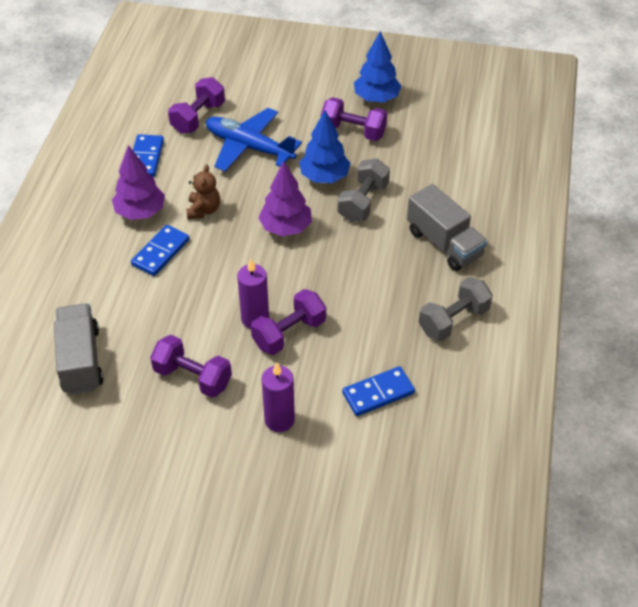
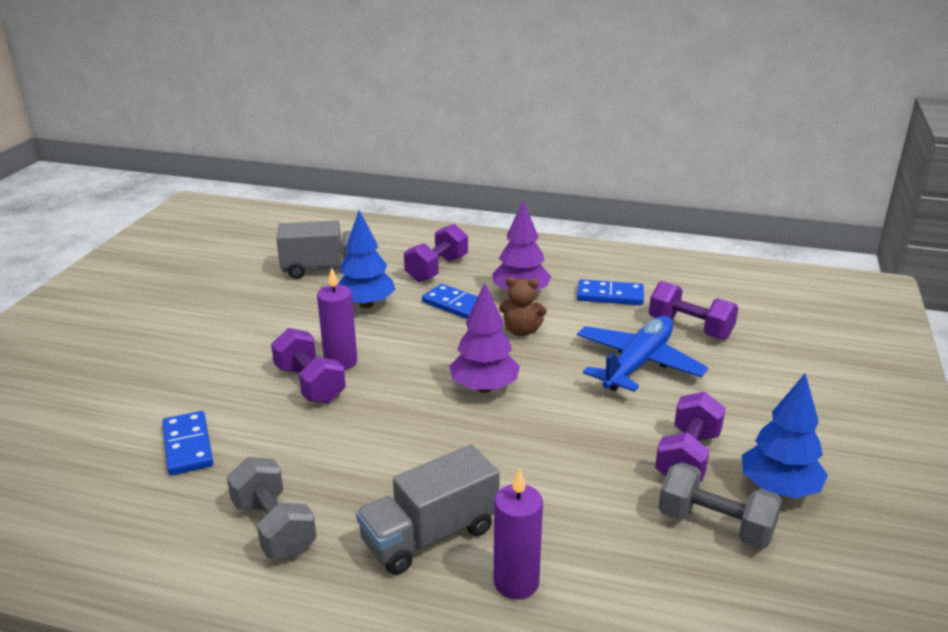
camera: 95 degrees right, 20 degrees down
(192, 377) = (277, 324): purple dumbbell -> purple dumbbell (437, 269)
(279, 420) = (193, 374): purple candle -> purple candle (516, 582)
(324, 177) = (582, 424): blue tree -> blue tree (366, 304)
(363, 202) = (528, 456): grey dumbbell -> grey dumbbell (715, 525)

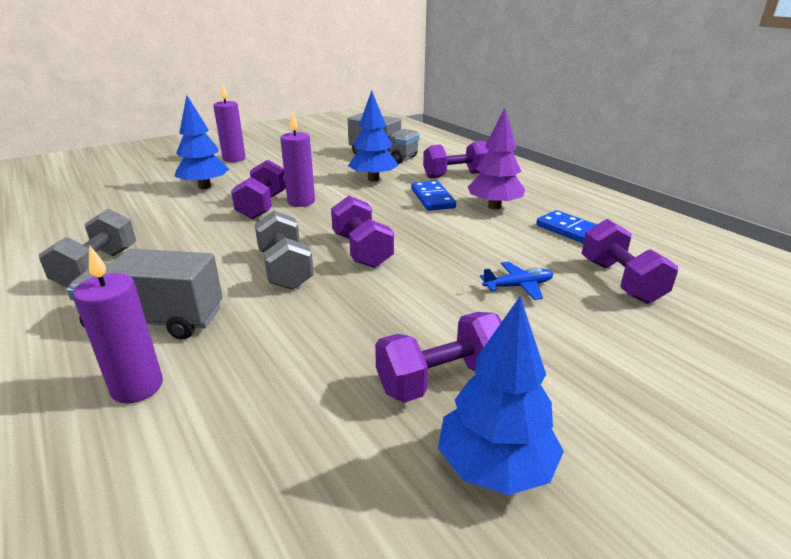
camera: 40 degrees right, 0 degrees up
(153, 338) = (234, 159): none -> purple candle
(187, 446) = (149, 210): blue domino -> none
(194, 389) = (204, 187): none -> blue tree
(484, 388) = (361, 250): purple tree -> purple dumbbell
(521, 331) = (453, 228): brown teddy bear -> none
(638, 364) = (518, 286): blue plane -> blue plane, size x0.48
(715, 525) = (365, 456): grey dumbbell -> grey dumbbell (285, 269)

